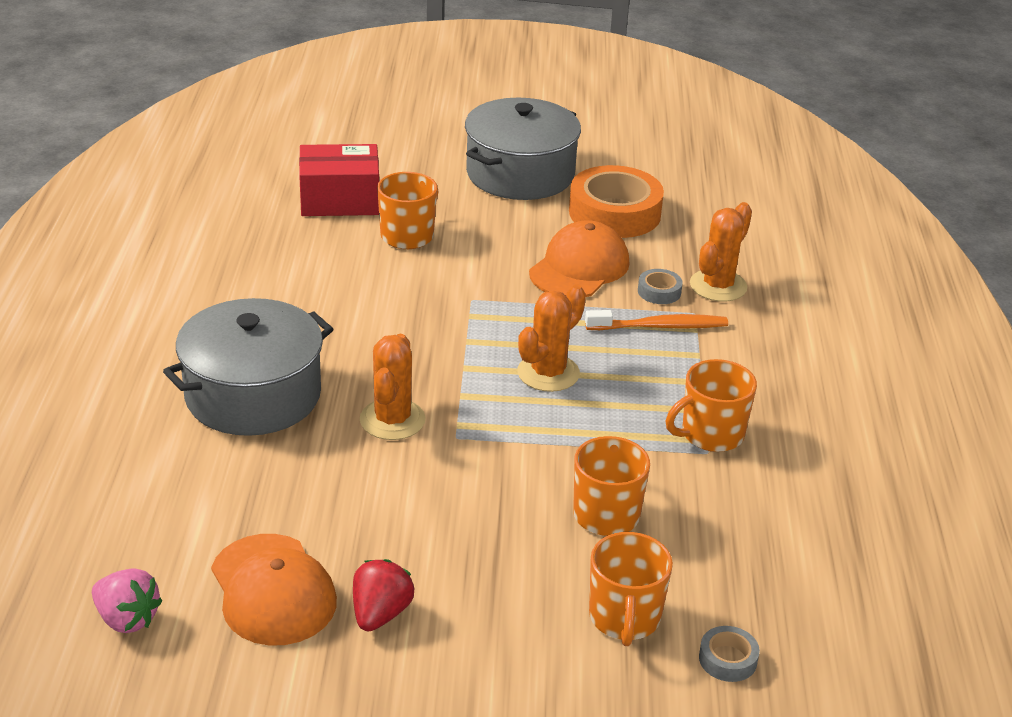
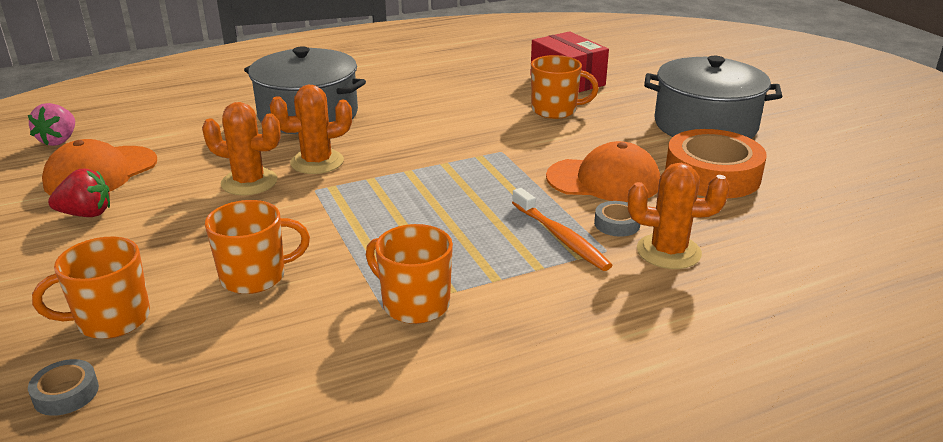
camera: 65 degrees right, 5 degrees down
(548, 373) = (433, 204): orange cactus -> orange cactus (249, 182)

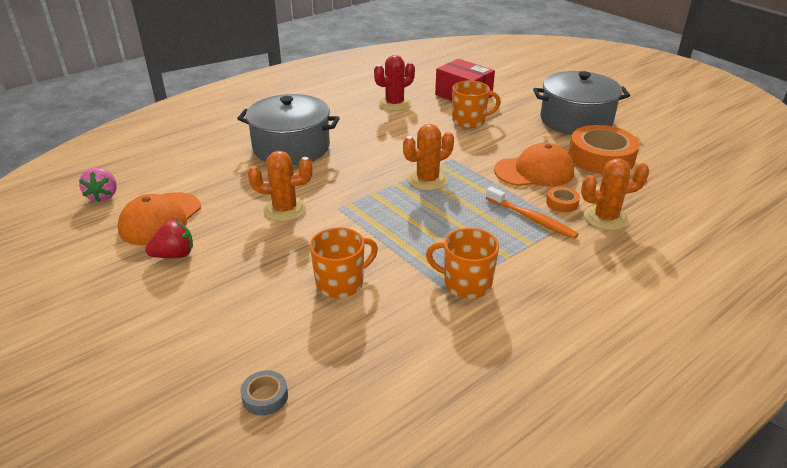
camera: 15 degrees left, 5 degrees up
(112, 320) = (258, 335): orange mug -> none
(317, 162) = (325, 186): orange cactus -> orange cactus (427, 180)
(470, 81) = (394, 104): none -> red cactus
(617, 224) = (562, 203): grey tape -> orange tape

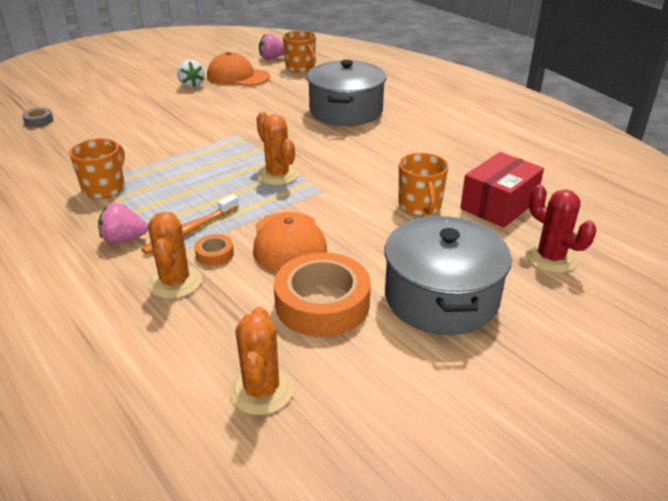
camera: 90 degrees right, 0 degrees up
(174, 255) = (192, 85): red strawberry -> white strawberry
(285, 210) = (239, 114): orange cactus -> orange cactus (261, 390)
(341, 283) = (133, 138): orange mug -> orange mug (300, 68)
(394, 104) = (456, 158): red cactus -> red cactus (550, 258)
(557, 254) = (124, 239): none -> pink strawberry

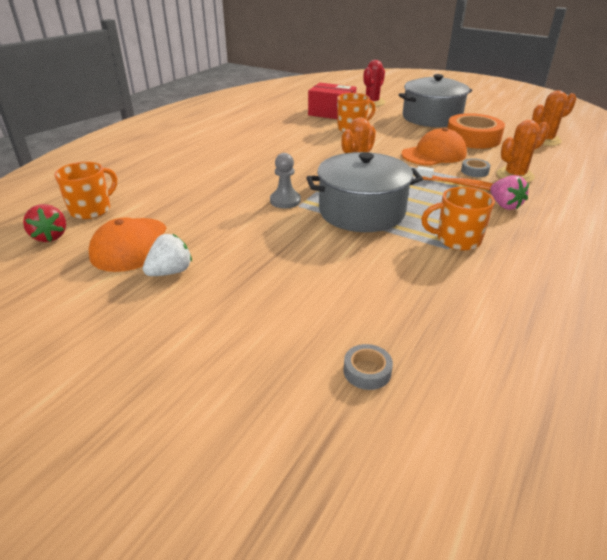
camera: 110 degrees left, 0 degrees up
(215, 254) = (474, 171): orange tape -> grey tape
(250, 130) = (285, 201): none -> grey pawn
(272, 58) = (50, 236): pink strawberry -> red strawberry
(346, 111) = (215, 168): grey pot -> grey pot (361, 211)

